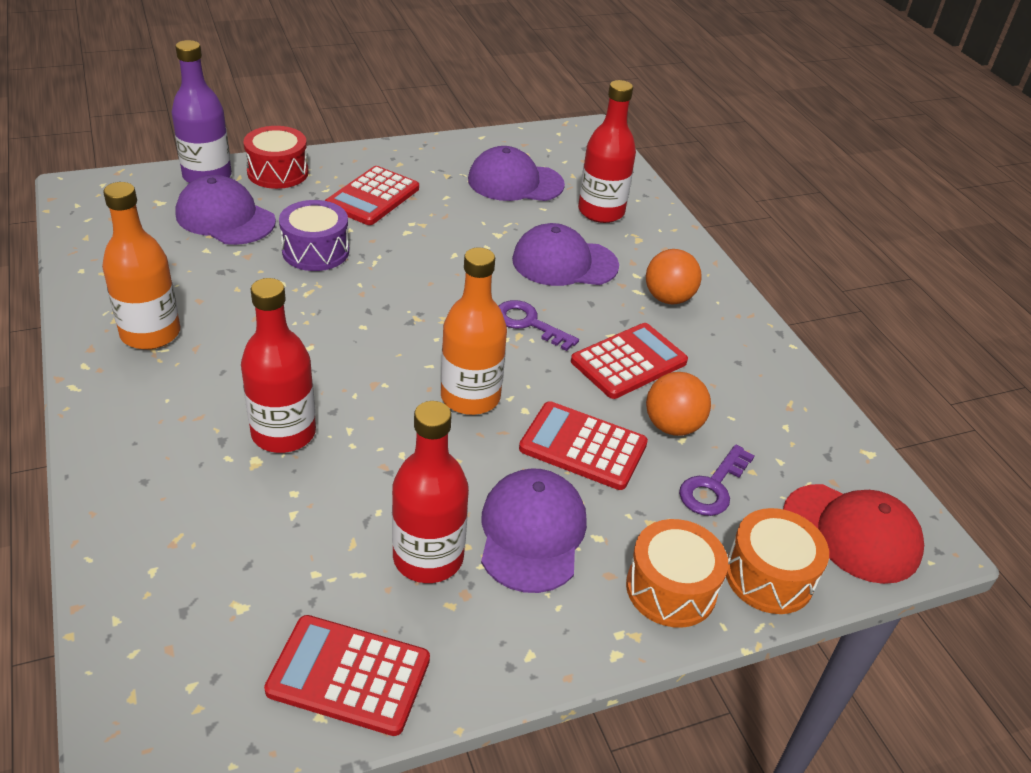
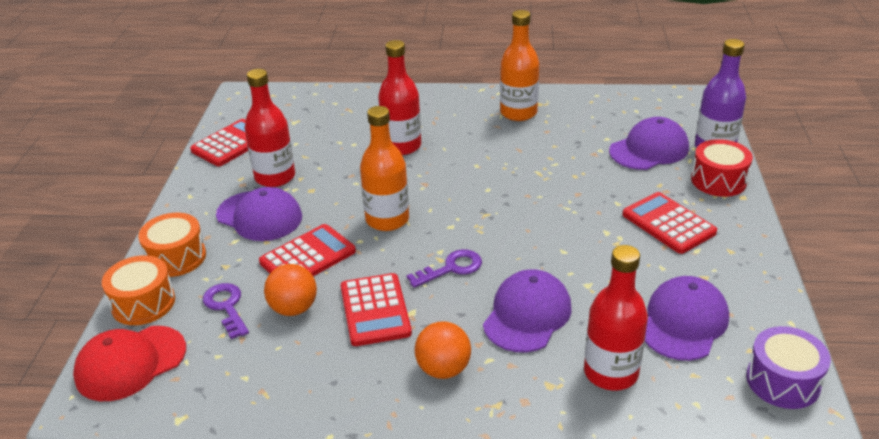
camera: 120 degrees right, 5 degrees down
(315, 251) = (590, 183): purple drum -> purple drum (783, 381)

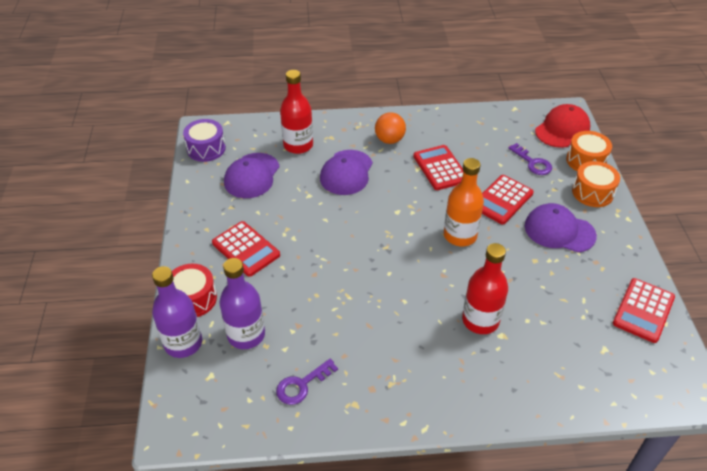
camera: 170 degrees right, 10 degrees up
(275, 177) = (574, 271): red bottle -> none
(293, 308) = (490, 165): orange ball -> none
(451, 268) = (400, 199): purple key -> purple key (301, 385)
(518, 113) = (376, 384): orange bottle -> none
(649, 149) = (246, 335): purple cap -> purple bottle

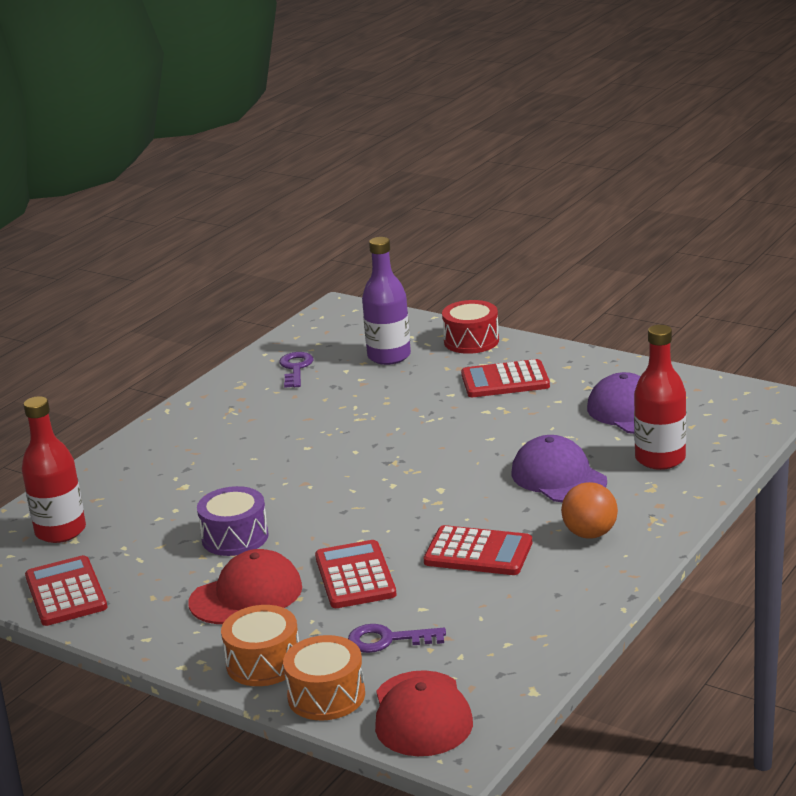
camera: 130 degrees right, 20 degrees down
(183, 343) = (422, 327): purple bottle -> none
(206, 148) = (726, 395): purple drum -> purple drum (235, 537)
(460, 235) = (342, 517): orange bottle -> none
(480, 320) = (218, 481): red bottle -> red bottle (60, 531)
(559, 231) = (246, 595): purple cap -> red cap

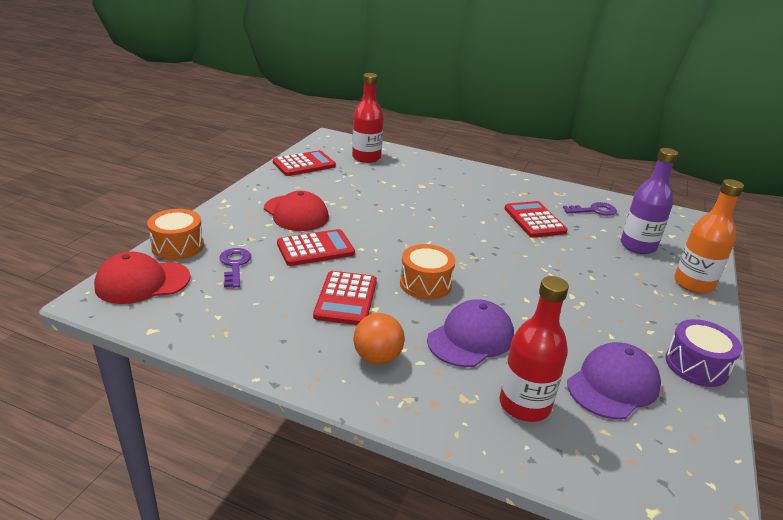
camera: 75 degrees right, 5 degrees up
(235, 537) = (363, 205): purple drum -> purple drum (696, 365)
(263, 663) = (220, 224): orange drum -> orange drum (425, 284)
(471, 341) = (693, 284): red drum -> orange bottle
(505, 380) = (632, 304): red calculator -> red calculator (534, 220)

